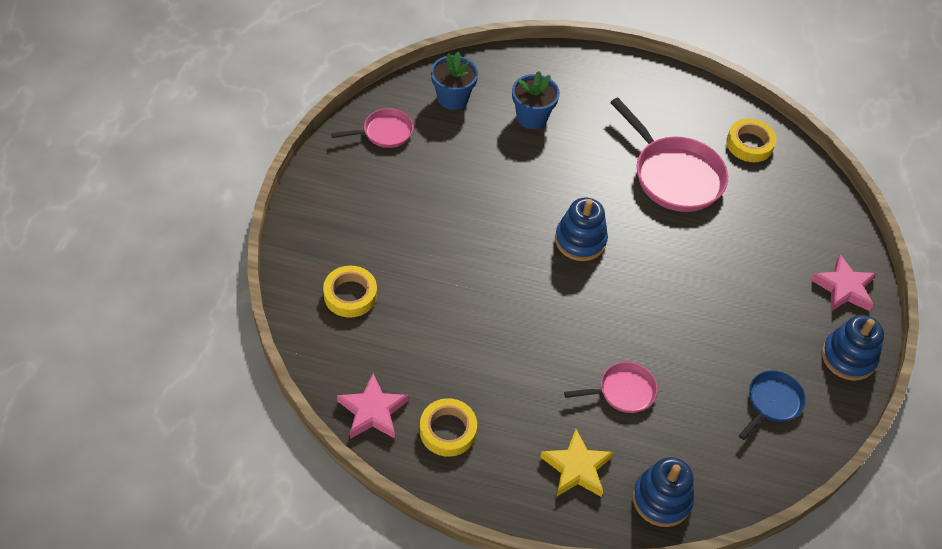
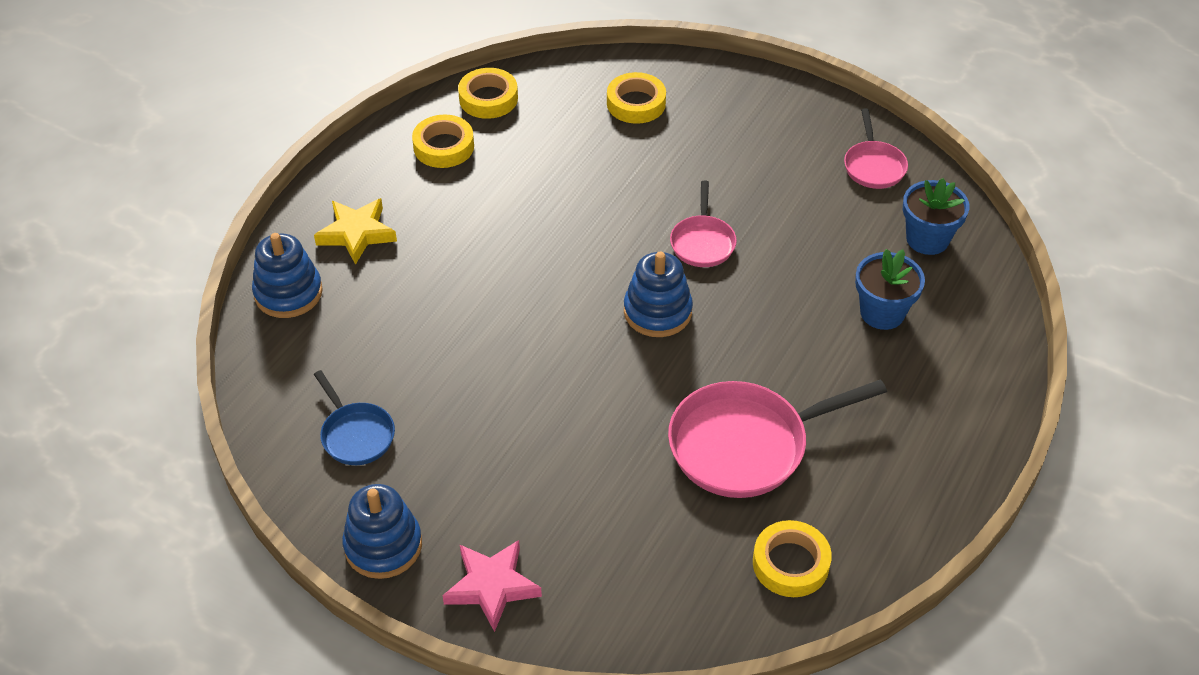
camera: 110 degrees right, 5 degrees down
(372, 411) = (488, 98): pink star -> yellow tape
(623, 391) = (430, 296): pink pan -> pink pan (702, 242)

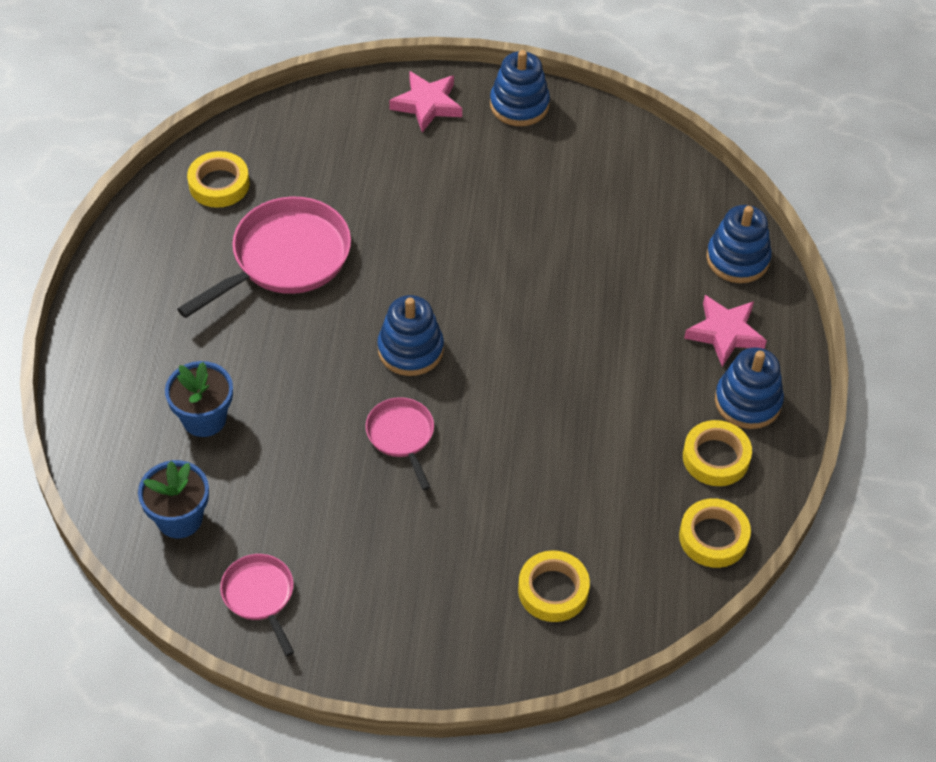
camera: 155 degrees right, 5 degrees up
(356, 435) = (594, 168): blue pan -> none
(357, 234) = (725, 333): yellow star -> pink star
(383, 176) = (748, 401): none -> blue stacking toy

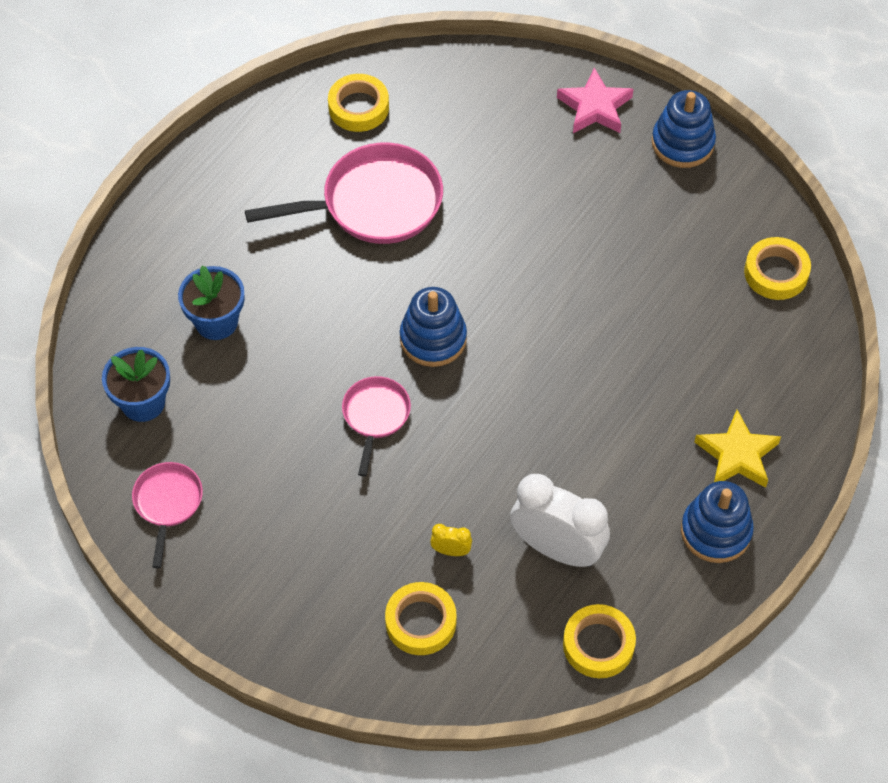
camera: 30 degrees right, 5 degrees up
(540, 518) = (451, 551): none -> yellow clock
(628, 475) = (557, 548): none -> white clock
(716, 457) = (649, 570): yellow tape -> yellow tape (776, 273)
(725, 333) = (737, 455): pink star -> yellow star
(737, 259) = (798, 387): blue stacking toy -> none

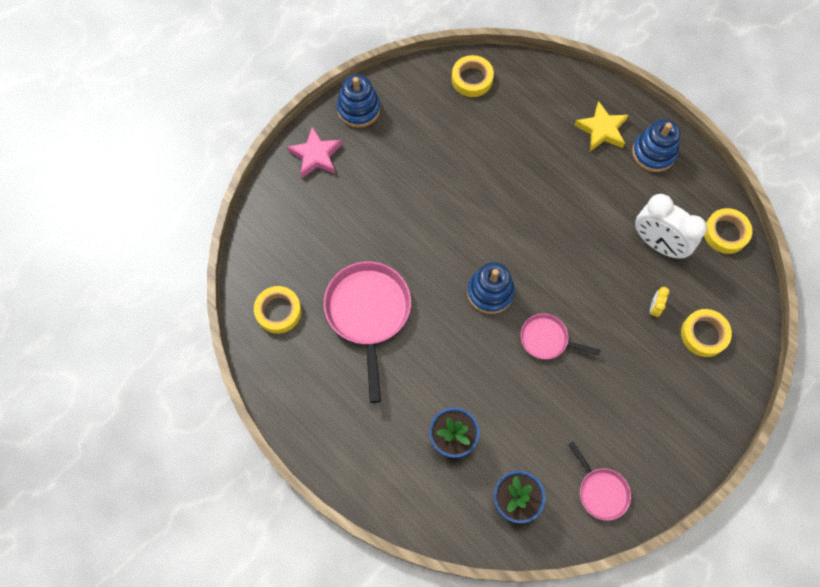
camera: 80 degrees left, 10 degrees up
(168, 503) = (601, 491): pink pan -> pink pan turned 135 degrees counterclockwise
(557, 548) = (658, 244): white clock -> white clock turned 90 degrees counterclockwise

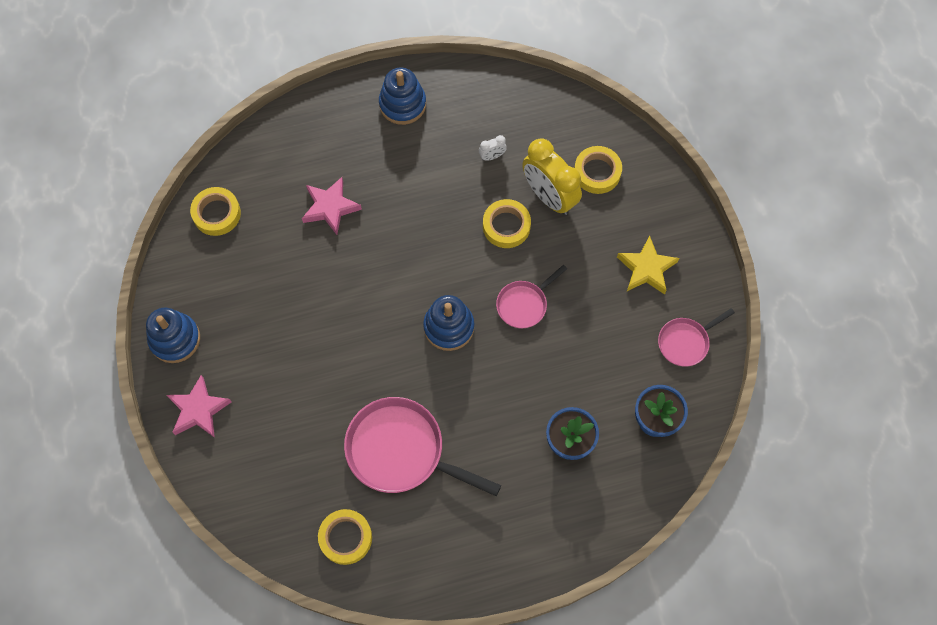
camera: 60 degrees left, 0 degrees up
(530, 151) = (330, 207): none -> pink star
(601, 130) = (350, 133): yellow star -> yellow star (646, 269)
(601, 491) = (685, 342): pink pan -> pink pan turned 150 degrees clockwise
(654, 307) = (549, 196): yellow clock -> yellow clock, size x2.40
(658, 244) = (492, 156): white clock -> white clock, size x0.42
(725, 233) = (516, 96): yellow tape -> yellow tape (506, 226)

